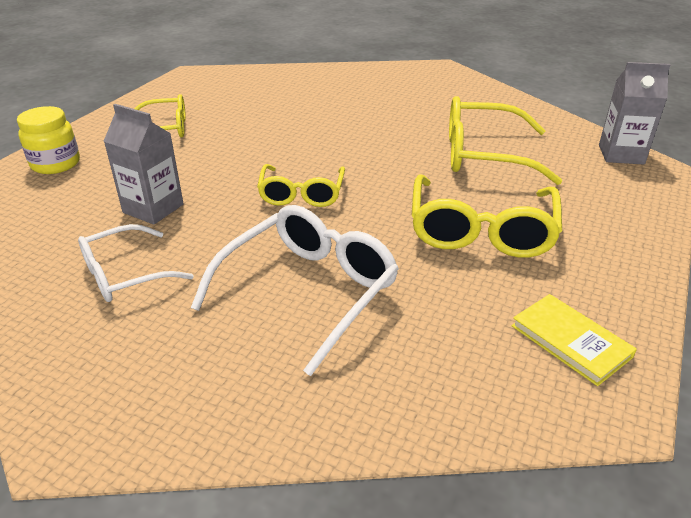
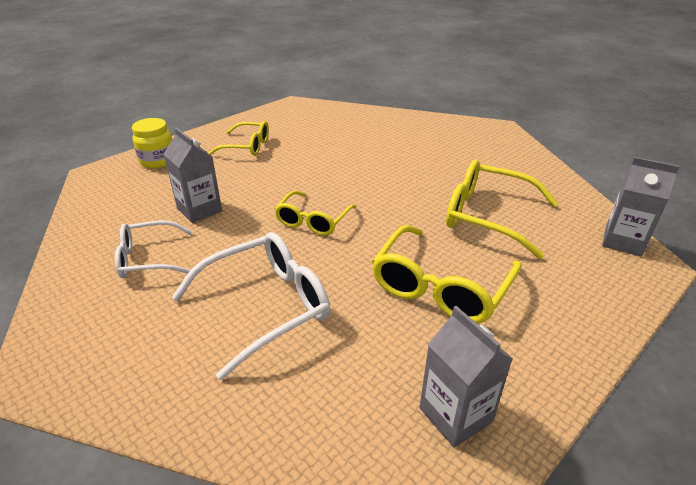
camera: 20 degrees right, 0 degrees up
(570, 341) = (455, 414): yellow book -> grey carton

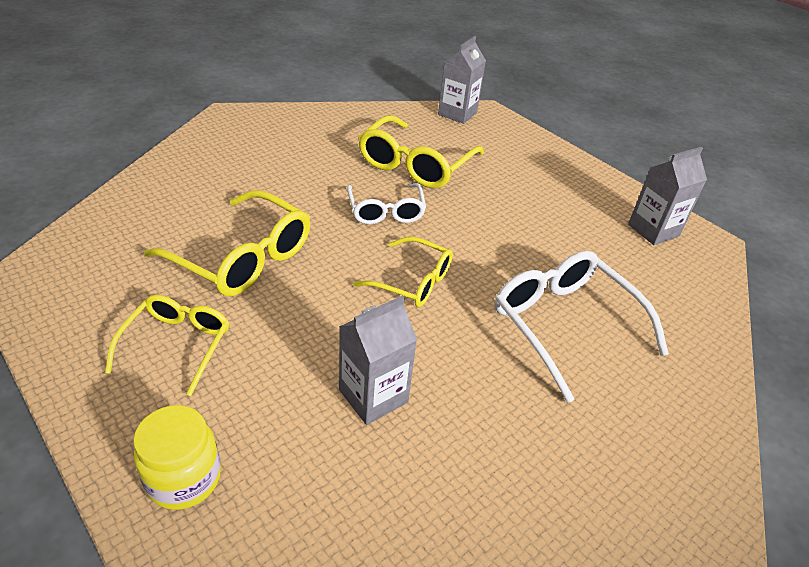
camera: 90 degrees left, 5 degrees up
(148, 258) = (491, 444): white glasses -> white glasses (385, 211)
(440, 287) = (522, 212): yellow glasses -> yellow glasses (242, 257)

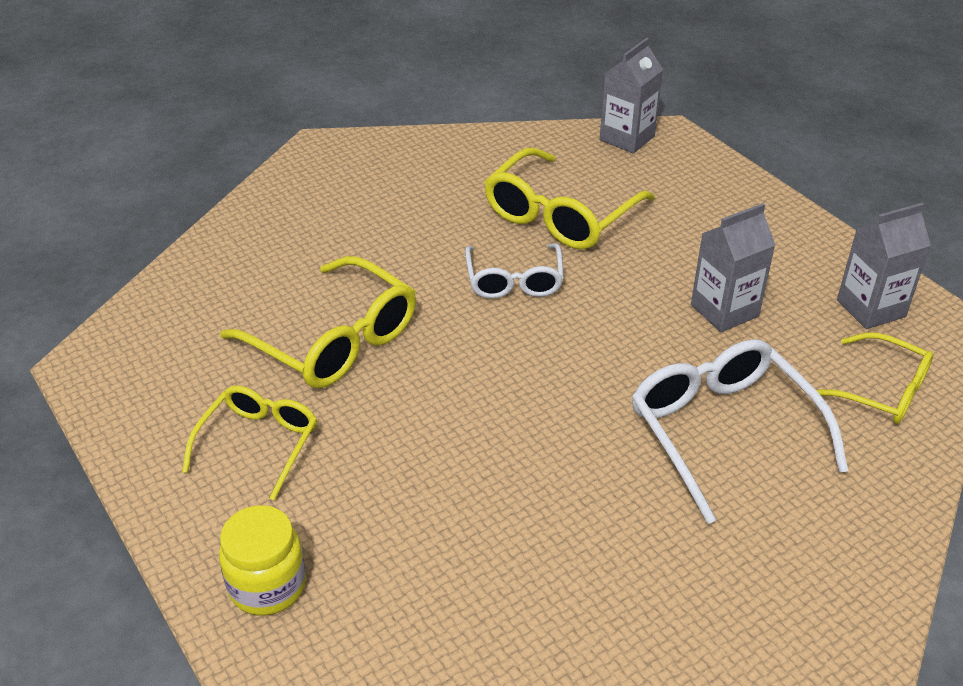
camera: 10 degrees right, 0 degrees up
(373, 396) = (478, 508): grey carton -> grey carton (724, 310)
(413, 281) = (539, 373): yellow glasses -> yellow glasses (881, 390)

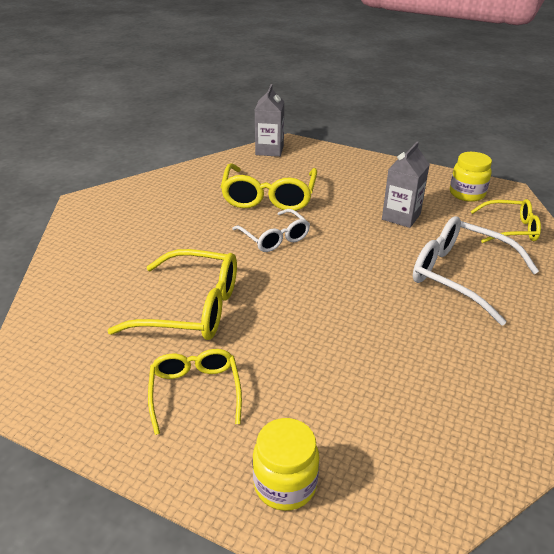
camera: 30 degrees left, 5 degrees down
(871, 308) = (467, 194): grey carton -> yellow jar

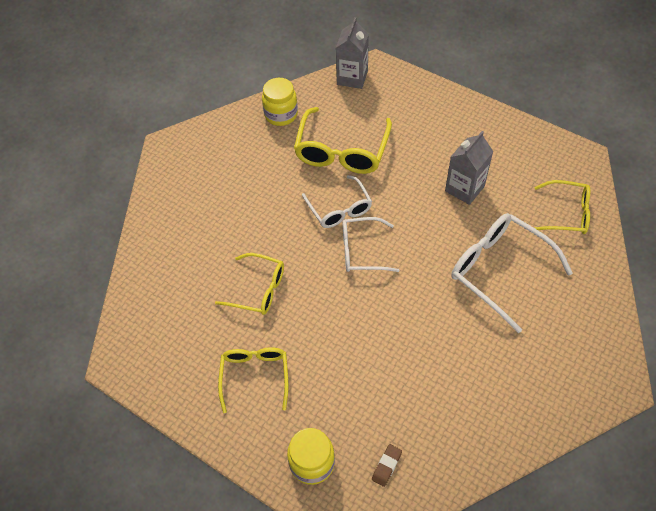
camera: 10 degrees right, 20 degrees up
(192, 308) = (258, 289): yellow glasses -> yellow glasses, size x0.63
(306, 268) = (362, 251): none -> white glasses
(388, 477) = (386, 466): none -> brown eraser
(467, 194) = (539, 159): yellow jar -> yellow jar (281, 115)

